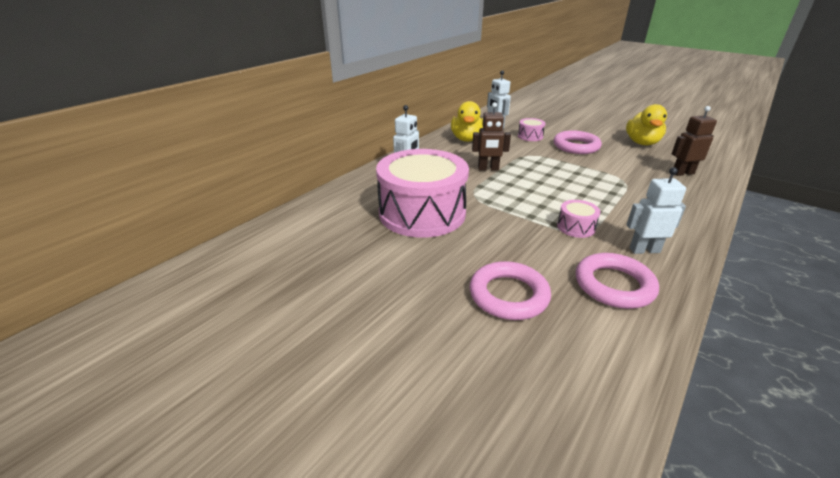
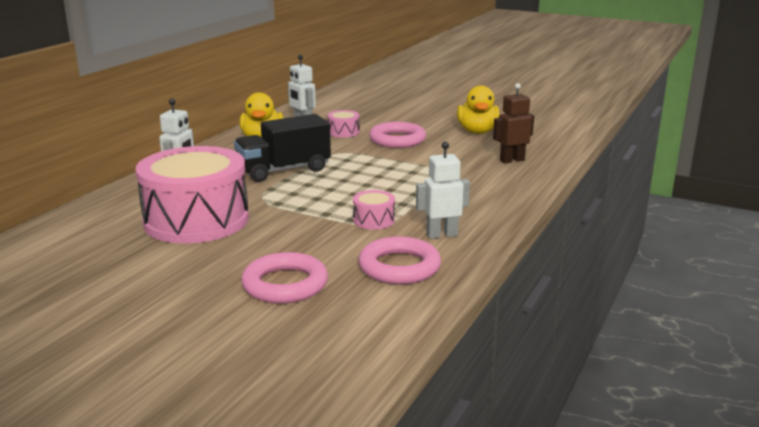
camera: 10 degrees left, 10 degrees down
(488, 169) = (284, 170): brown robot -> black truck

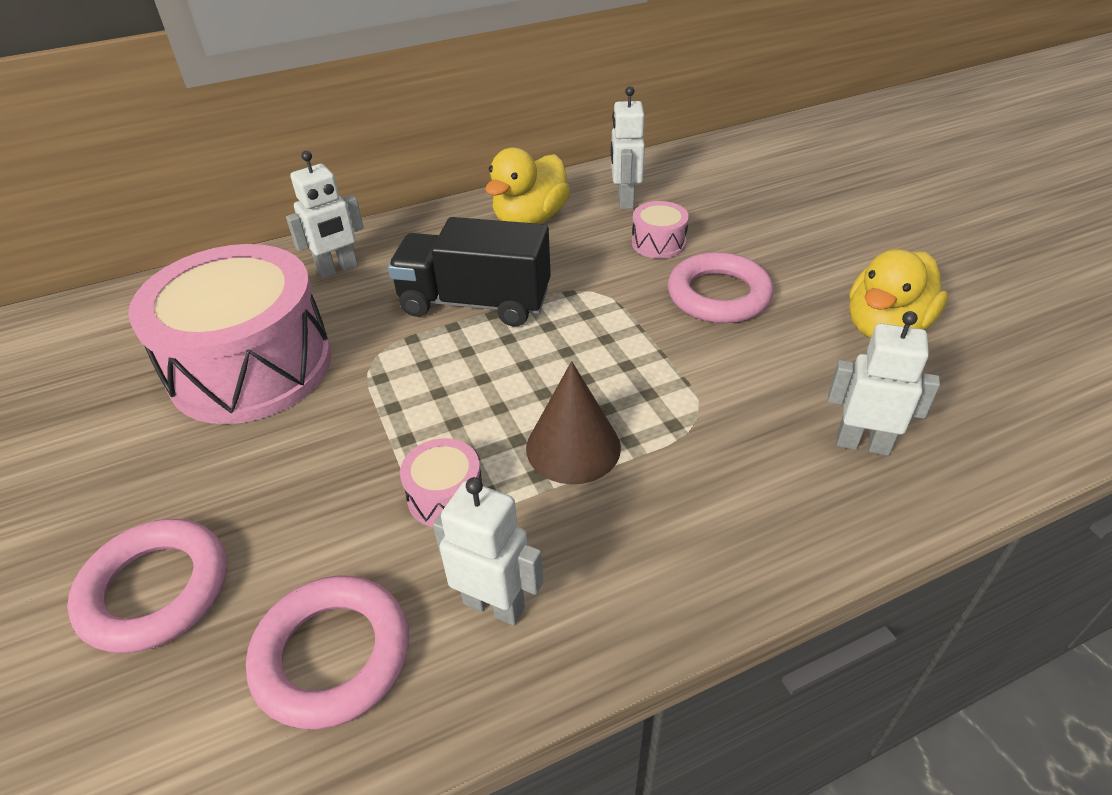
camera: 40 degrees right, 20 degrees up
(405, 193) = (573, 447): none -> brown cone
(512, 160) = (862, 444): brown robot -> white robot

